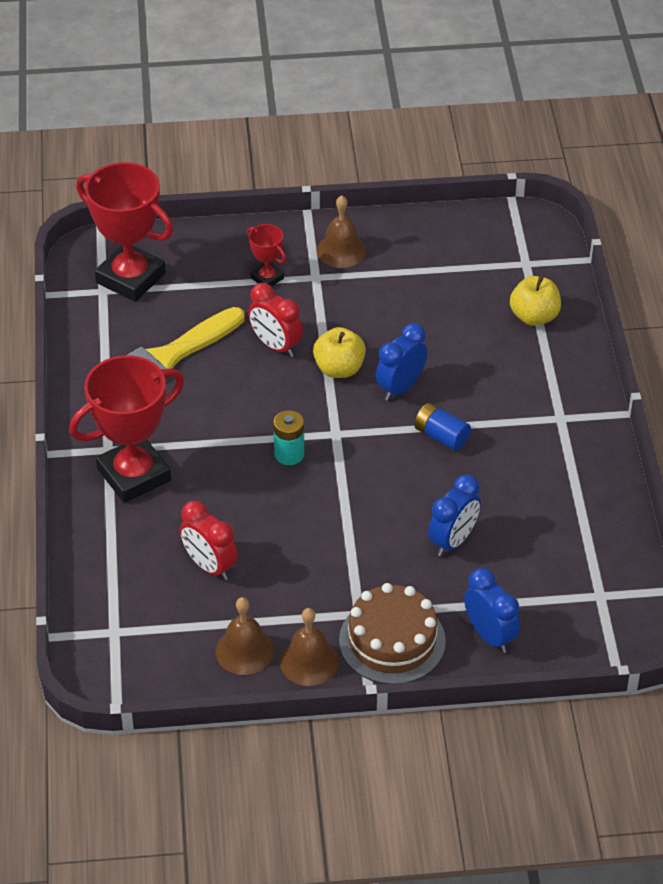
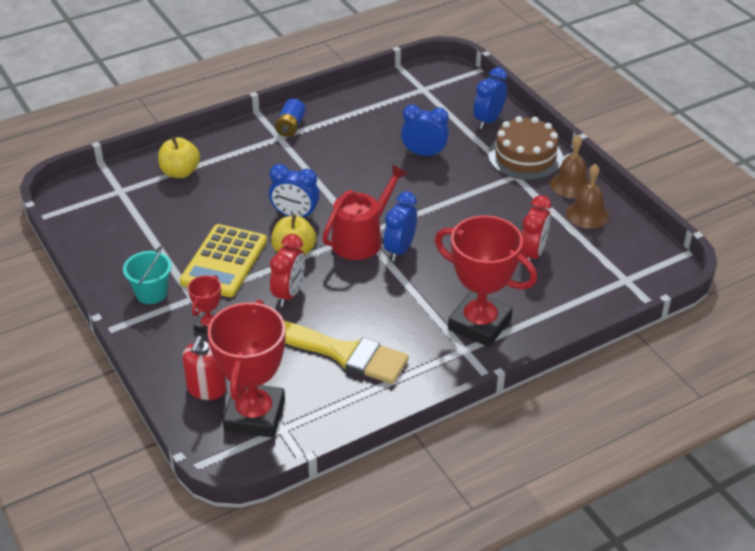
camera: 115 degrees left, 5 degrees down
(185, 257) = (207, 388): none -> red soap dispenser
(289, 454) = (400, 250): turquoise battery -> blue clock
(326, 429) = (361, 239): none -> red watering can
(341, 250) = (151, 293): brown bell -> turquoise bucket
(357, 312) = (224, 261): none -> yellow calculator
(441, 436) = (332, 183): blue battery -> blue battery (290, 126)

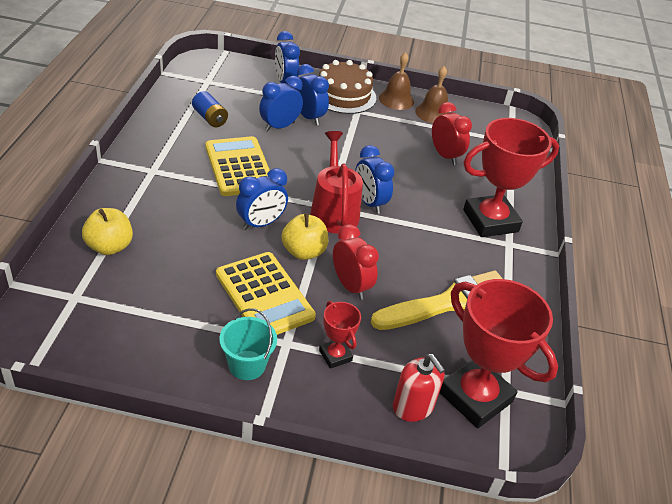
camera: 55 degrees left, 0 degrees up
(290, 126) = (149, 157): blue battery -> blue battery (210, 118)
(343, 167) = (239, 167): none -> yellow calculator
(461, 159) = (308, 117): none -> blue clock

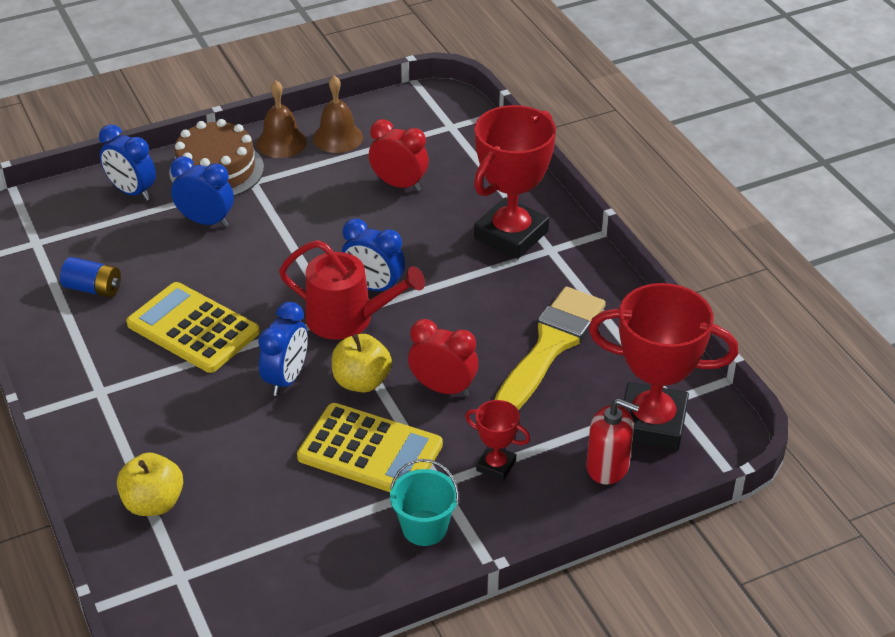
camera: 30 degrees left, 0 degrees up
(279, 126) = (185, 252): blue clock -> none
(334, 211) = (347, 319): red watering can -> red watering can turned 150 degrees clockwise

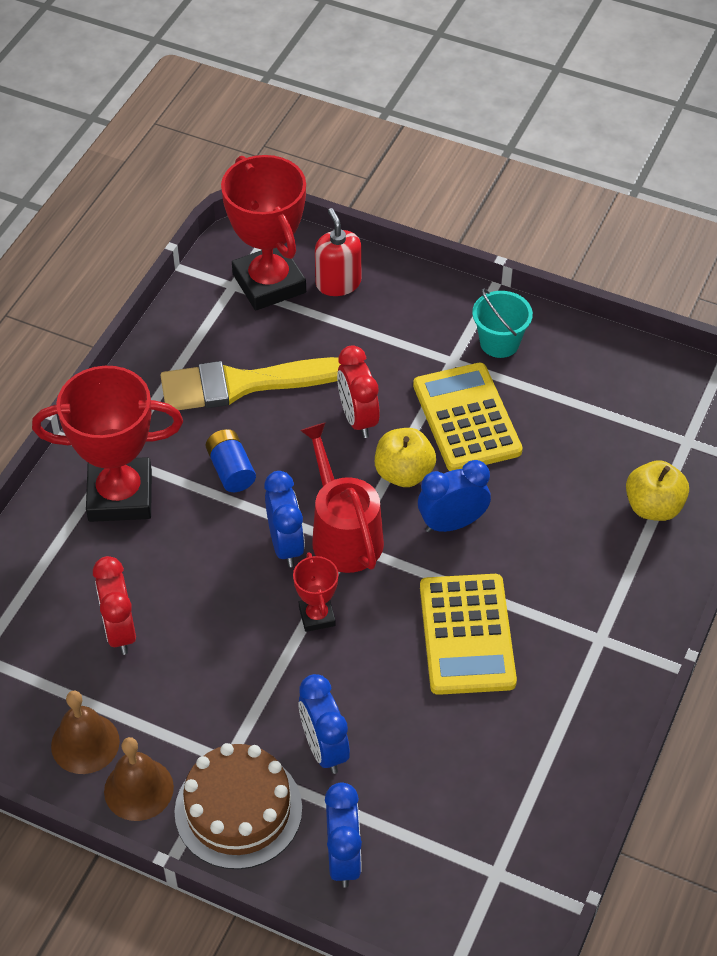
camera: 130 degrees left, 10 degrees up
(93, 289) = (501, 758): blue battery -> blue battery (231, 470)
(496, 466) = (402, 341): red trophy -> red trophy (317, 616)

